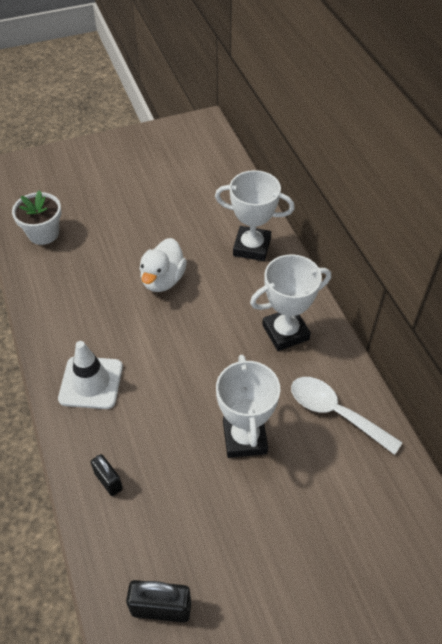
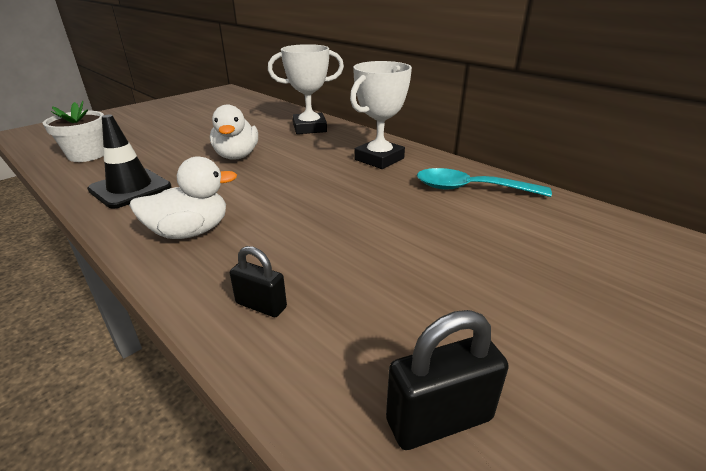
camera: 25 degrees left, 20 degrees down
(65, 304) = (130, 188): none -> black traffic cone
(91, 382) = (190, 232): white traffic cone -> white duck
(244, 438) = (402, 225): white trophy -> none
(335, 413) = (470, 189): white spoon -> turquoise spoon

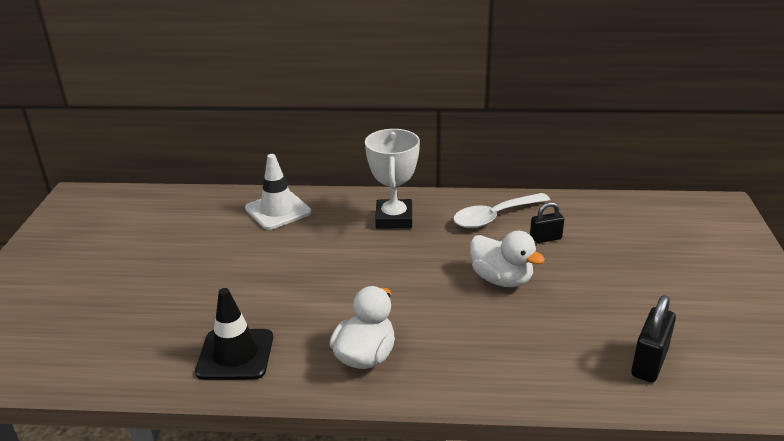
camera: 40 degrees left, 0 degrees up
(87, 155) = (102, 351): white flower pot -> none
(237, 156) = (267, 274): white duck -> white duck (501, 279)
(261, 305) = (498, 369): black padlock -> black padlock (545, 238)
(309, 128) = (278, 210): white trophy -> white traffic cone
(470, 189) = (494, 217): turquoise spoon -> white spoon

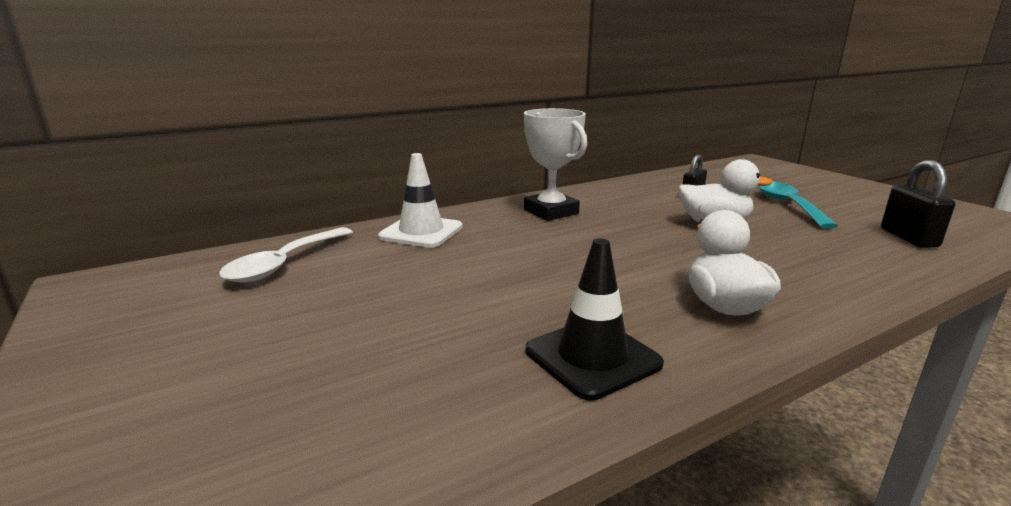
camera: 35 degrees left, 10 degrees down
(494, 217) = (630, 193): white spoon -> white spoon (284, 264)
(616, 282) = (788, 205): none -> turquoise spoon

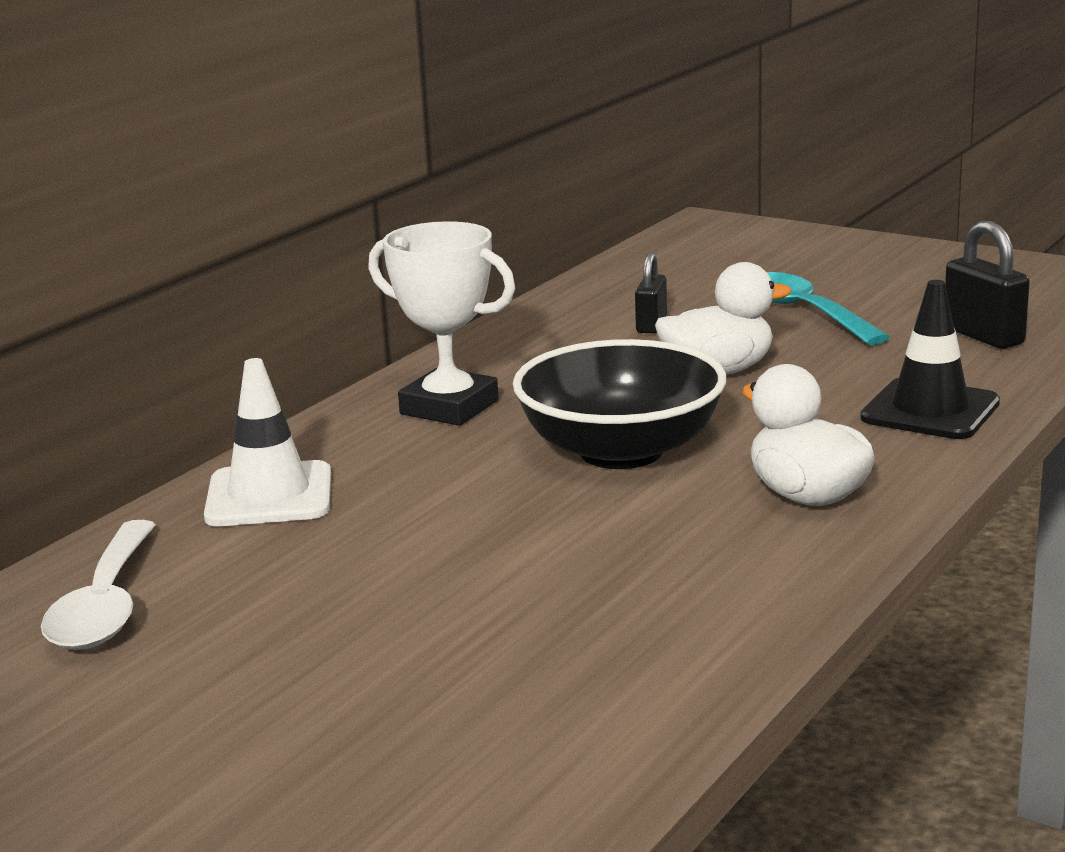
camera: 25 degrees left, 0 degrees up
(592, 357) = (697, 600): black traffic cone -> black traffic cone (930, 410)
(622, 252) = (621, 451): none -> black bowl

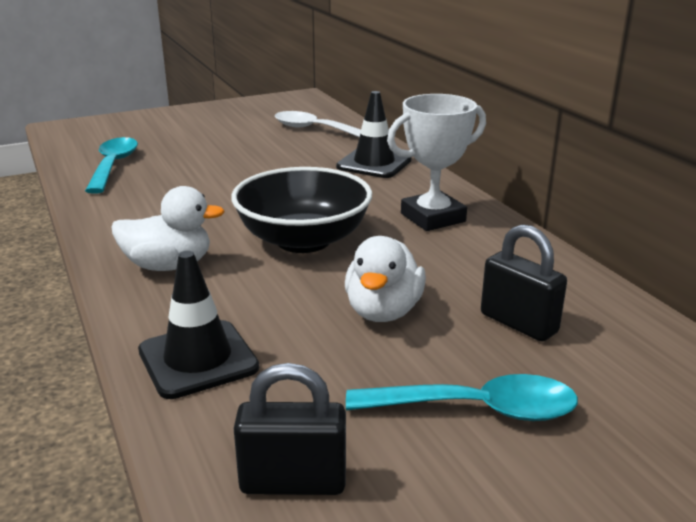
camera: 120 degrees right, 5 degrees up
(269, 496) = (374, 163): white traffic cone -> black traffic cone
(550, 725) = (113, 166): none -> turquoise spoon
(651, 325) = (518, 323): black padlock -> black padlock, size x1.52

